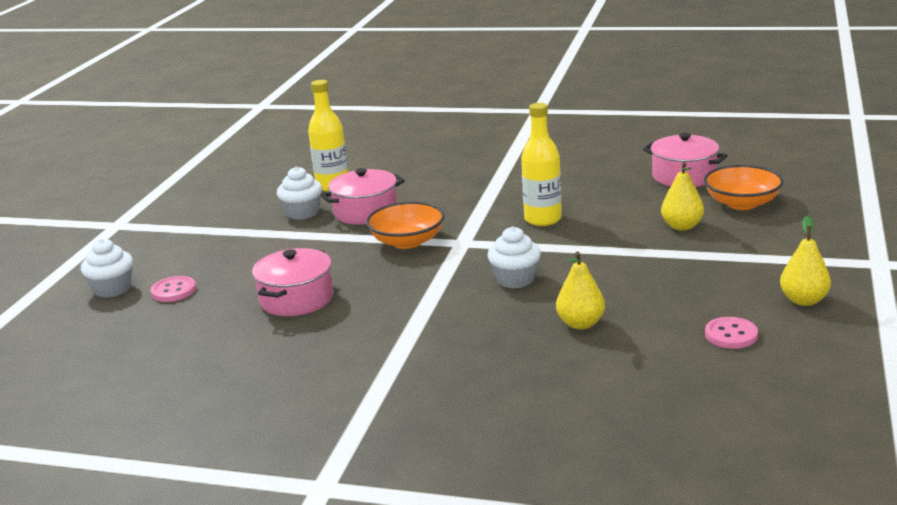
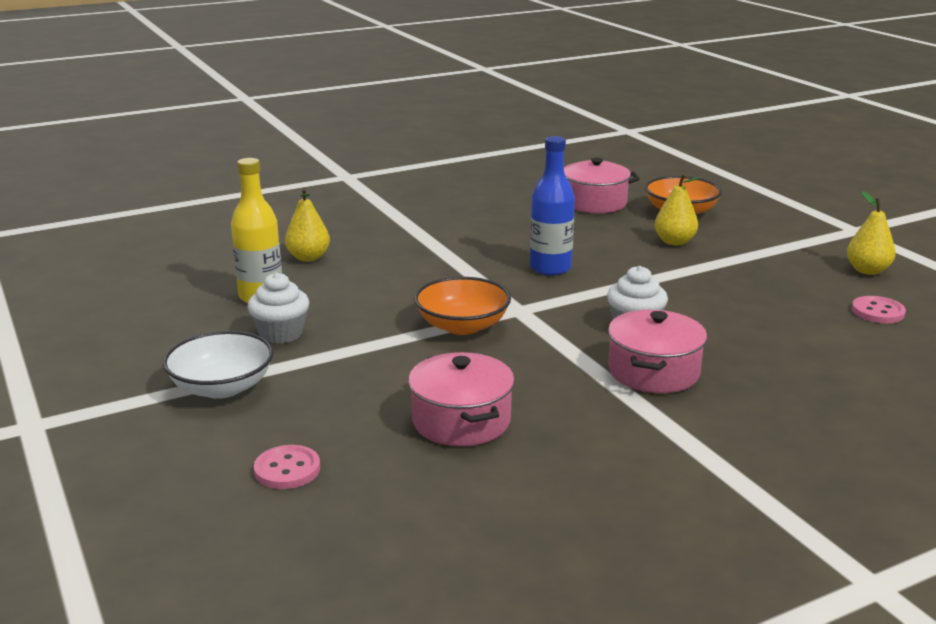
camera: 45 degrees left, 0 degrees up
(112, 289) = (191, 500): white cupcake -> none
(222, 235) = (222, 387): none -> white bowl
(365, 212) = (356, 311): pink pot -> pink pot (653, 372)
(543, 219) = (550, 268): yellow bottle -> blue bottle
(580, 324) = (763, 343): yellow pear -> yellow pear (308, 258)

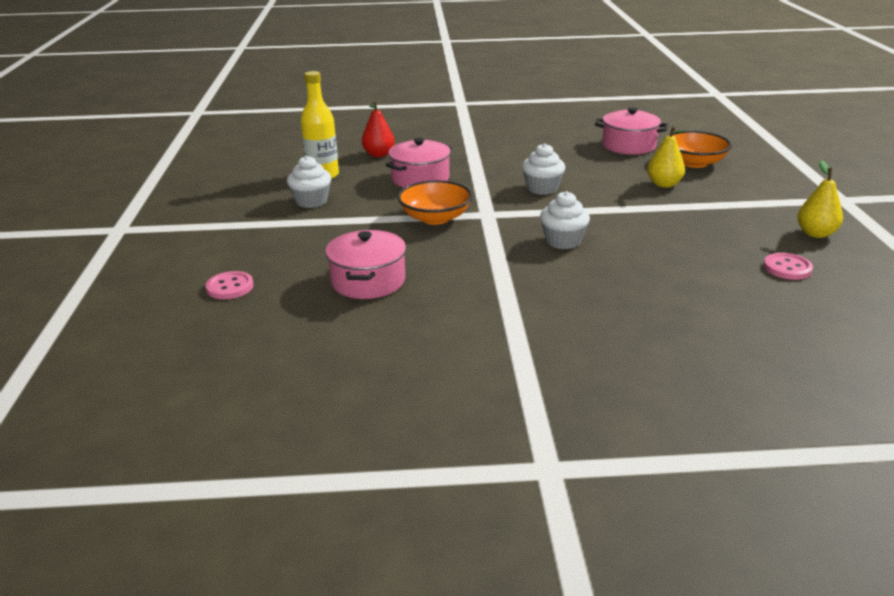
camera: 25 degrees right, 5 degrees up
(222, 387) = (243, 228): white bowl -> none
(308, 258) = (378, 155): yellow pear -> red pear
(550, 268) = (542, 188): blue bottle -> white cupcake
(653, 372) = (542, 276): pink pot -> pink pot (420, 179)

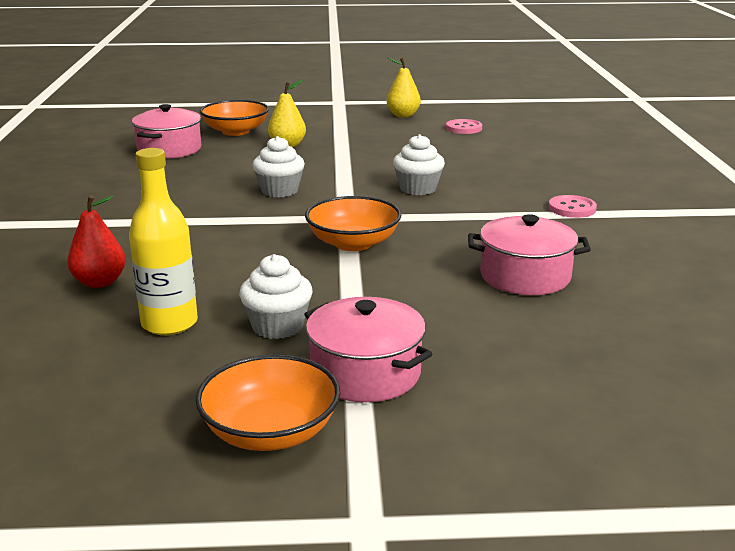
camera: 90 degrees left, 5 degrees down
(203, 206) = (270, 432): none -> orange bowl
(230, 287) = (567, 365): pink button -> pink button (572, 208)
(420, 179) = (219, 252): pink pot -> pink pot (365, 373)

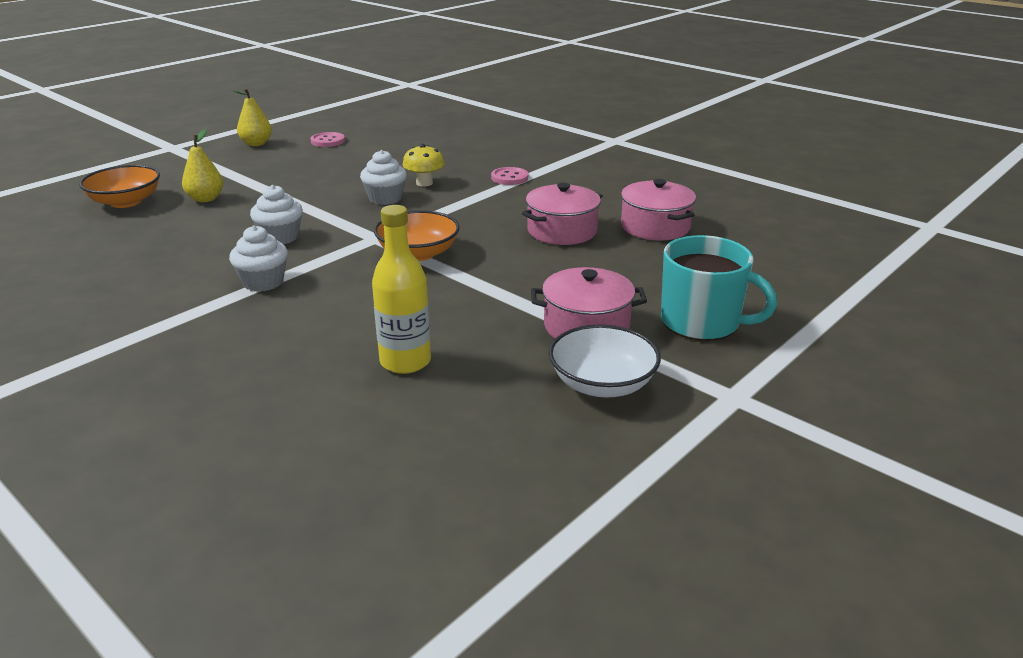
camera: 45 degrees left, 5 degrees up
(100, 282) = (284, 363): red pear -> none
(169, 149) = (91, 239): pink pot -> pink pot (655, 227)
(270, 432) = (602, 384): orange bowl -> white bowl
(277, 326) = (481, 327): white cupcake -> white cupcake (263, 282)
(478, 187) = (424, 183): none -> yellow mushroom
(492, 433) = (701, 322): none -> turquoise mug

